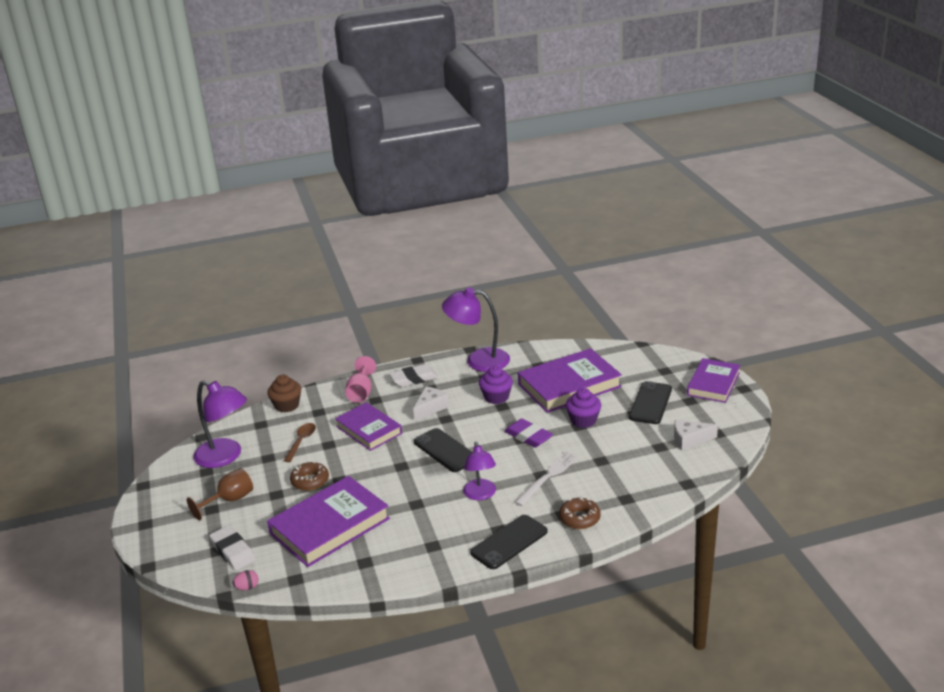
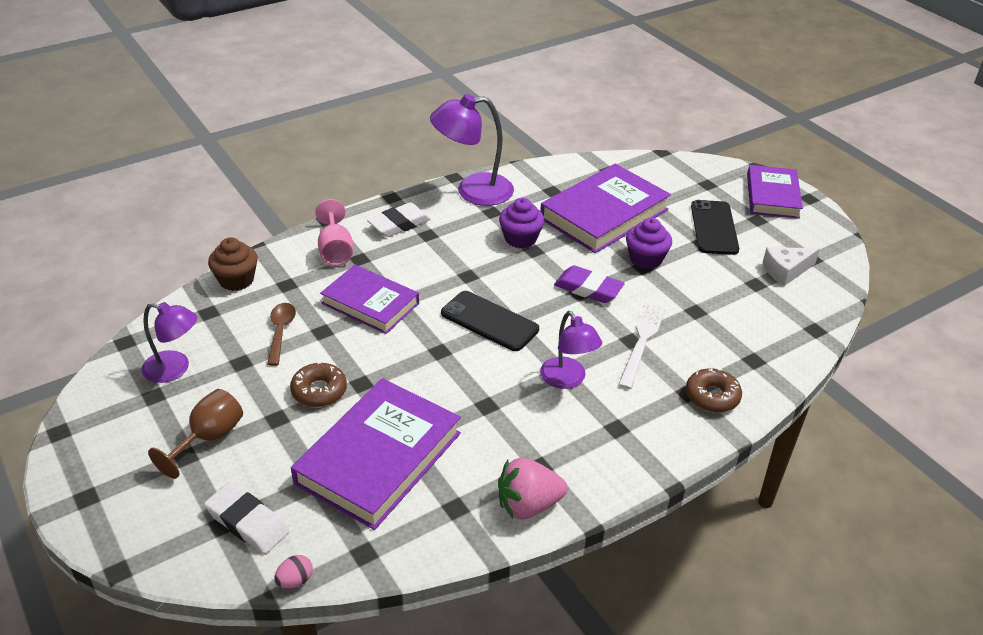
camera: 20 degrees left, 10 degrees up
(225, 457) = (175, 369): purple lamp -> purple lamp, size x0.65
(413, 567) = (528, 505): none -> pink strawberry
(430, 408) = (441, 262): white cheese -> none
(509, 542) = (639, 445): black phone -> none

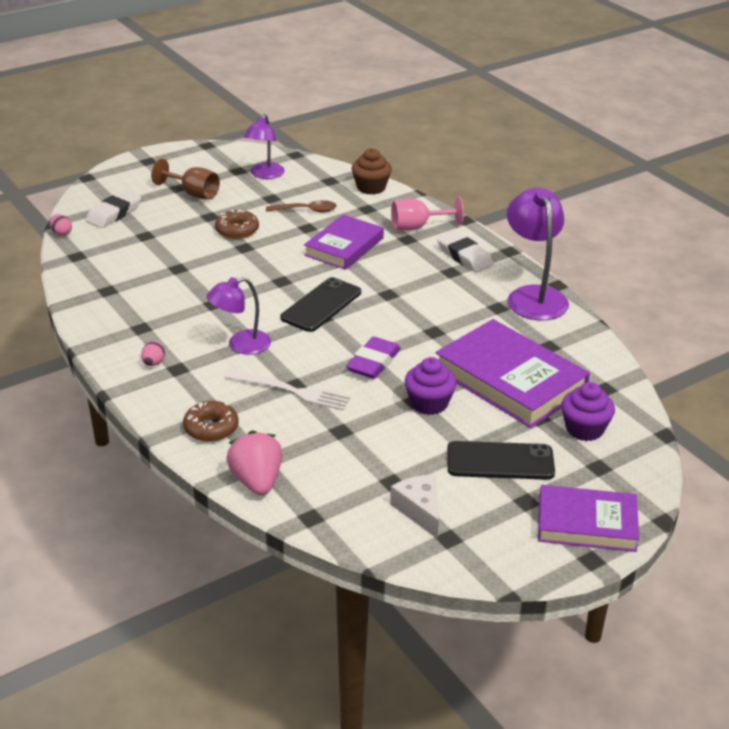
camera: 90 degrees right, 5 degrees down
(378, 458) = (163, 258): purple book -> none
(520, 239) = (453, 324): purple cupcake -> purple cupcake (584, 429)
(528, 505) = (102, 321): pink strawberry -> pink strawberry (257, 481)
(609, 449) = (153, 363): none -> pink egg

